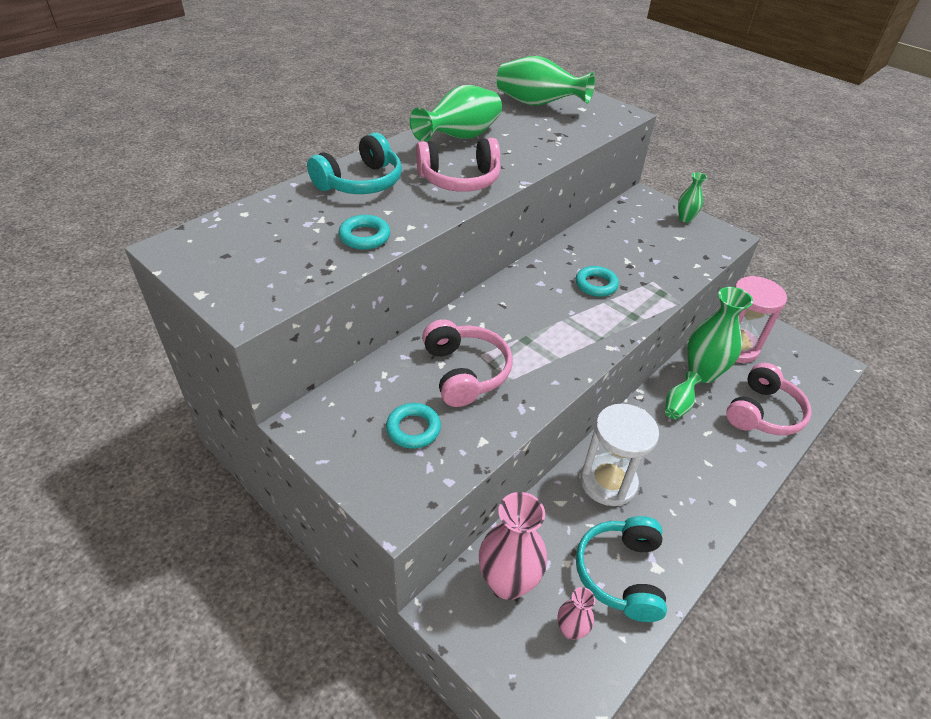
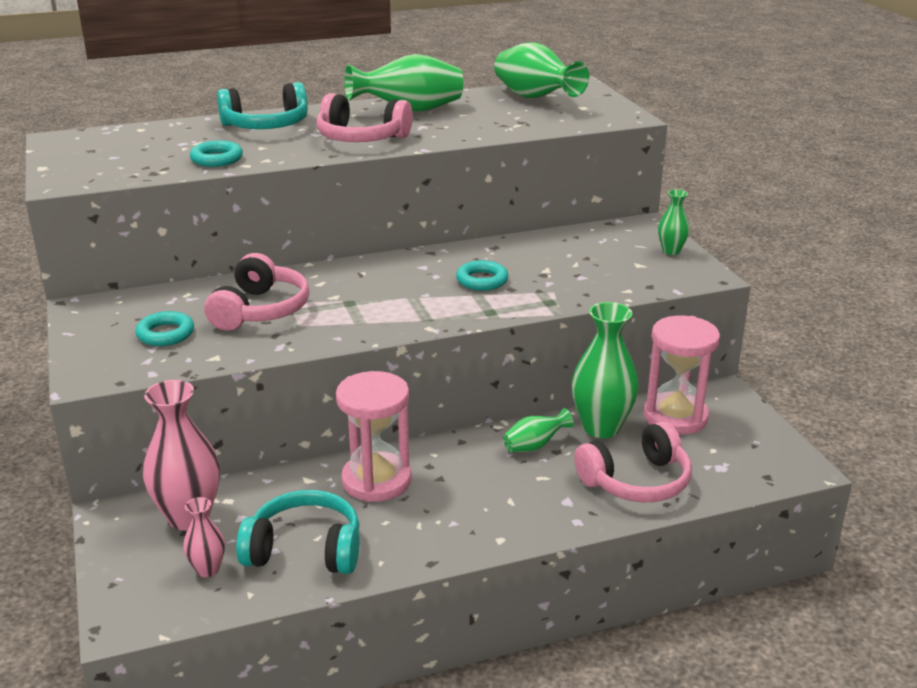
camera: 30 degrees right, 15 degrees down
(608, 482) = (376, 480): white hourglass -> pink hourglass
(621, 574) = (305, 550): turquoise headphones -> turquoise headphones turned 60 degrees clockwise

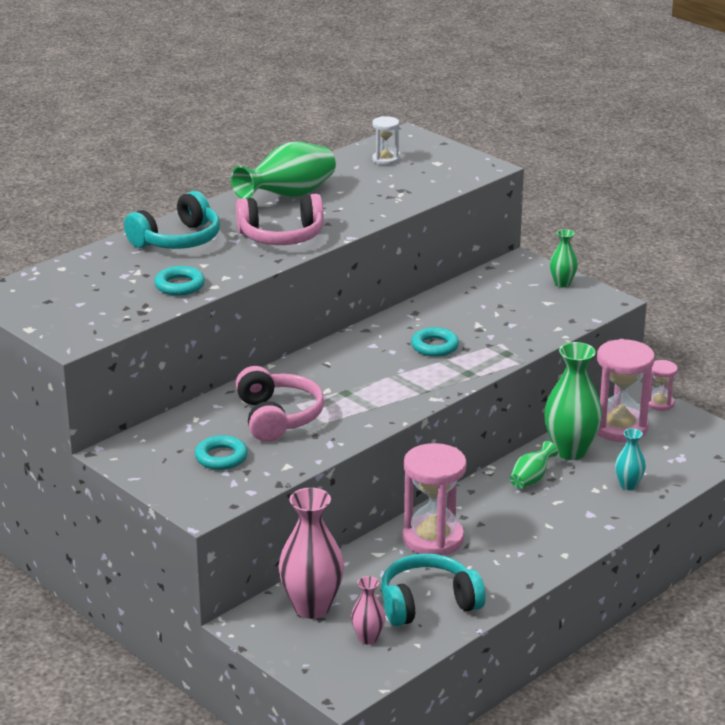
camera: 25 degrees left, 0 degrees up
(535, 98) = (385, 160): green vase -> white hourglass
(636, 481) = (628, 485): pink headphones -> turquoise vase
(740, 403) = (659, 403): none -> pink hourglass

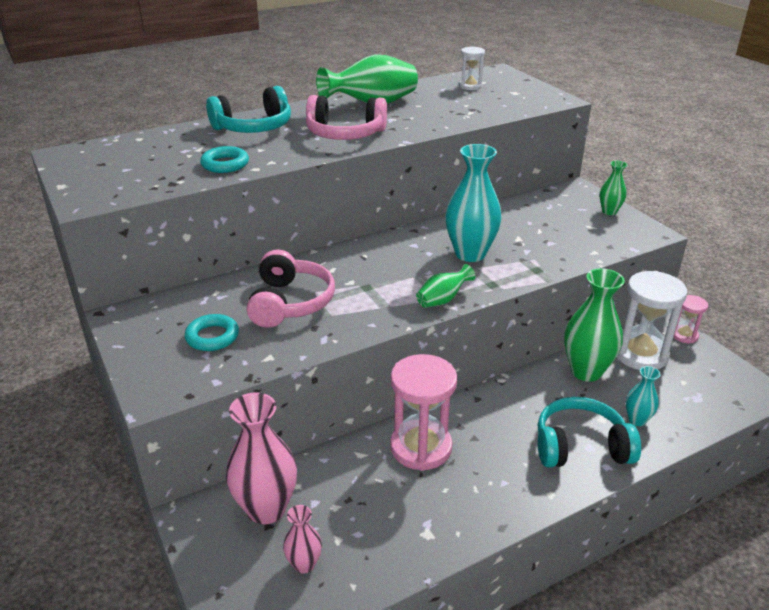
camera: 15 degrees right, 5 degrees up
(428, 603) = (385, 529): turquoise headphones -> turquoise headphones (580, 446)
(434, 346) = (470, 254): turquoise ring -> turquoise vase
(531, 479) = (540, 395): green vase -> green vase (442, 300)
(619, 427) = (640, 354): pink hourglass -> white hourglass

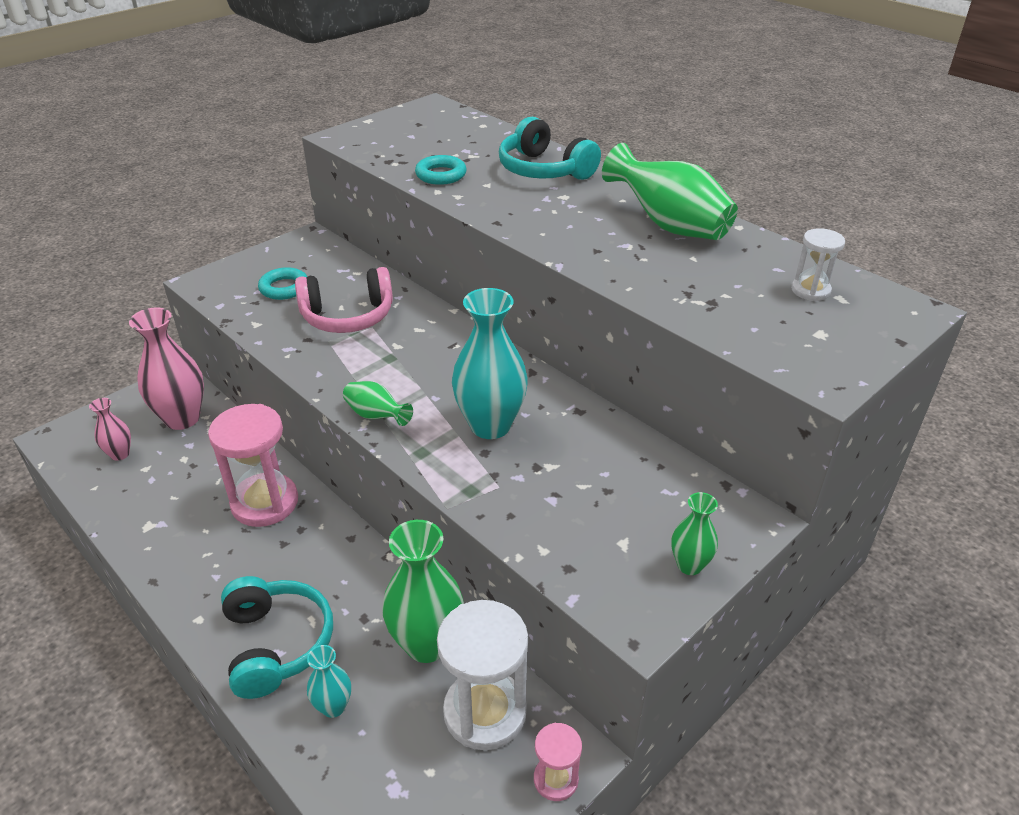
camera: 75 degrees right, 5 degrees up
(345, 134) = (557, 223): pink headphones -> none

